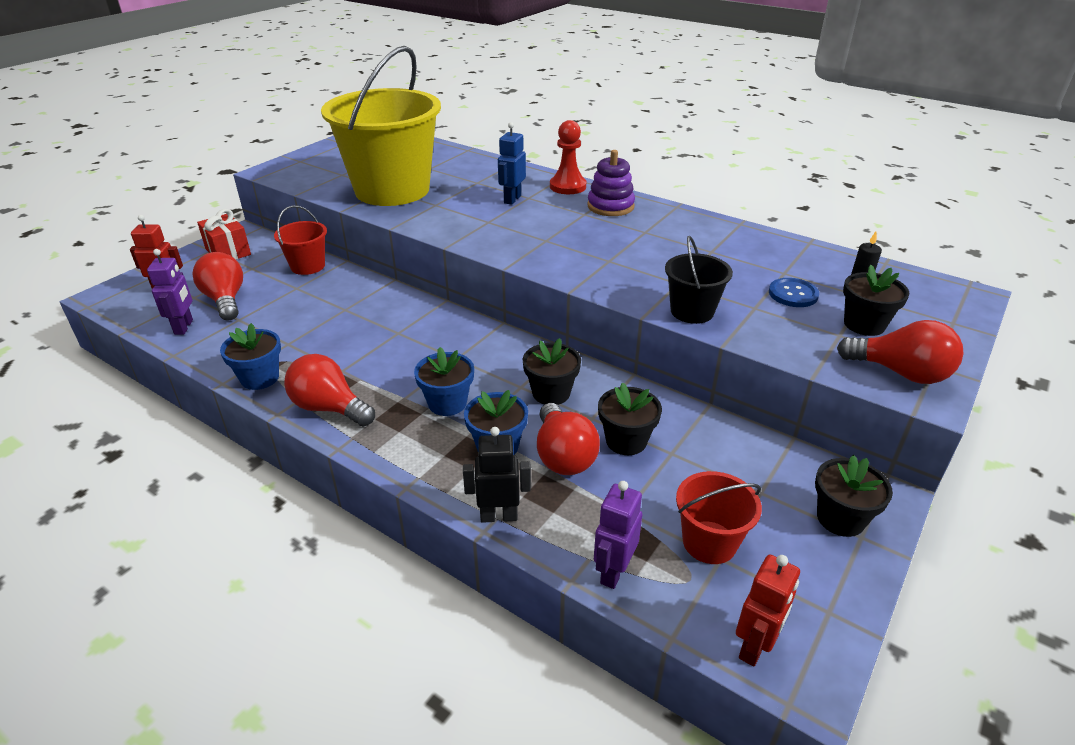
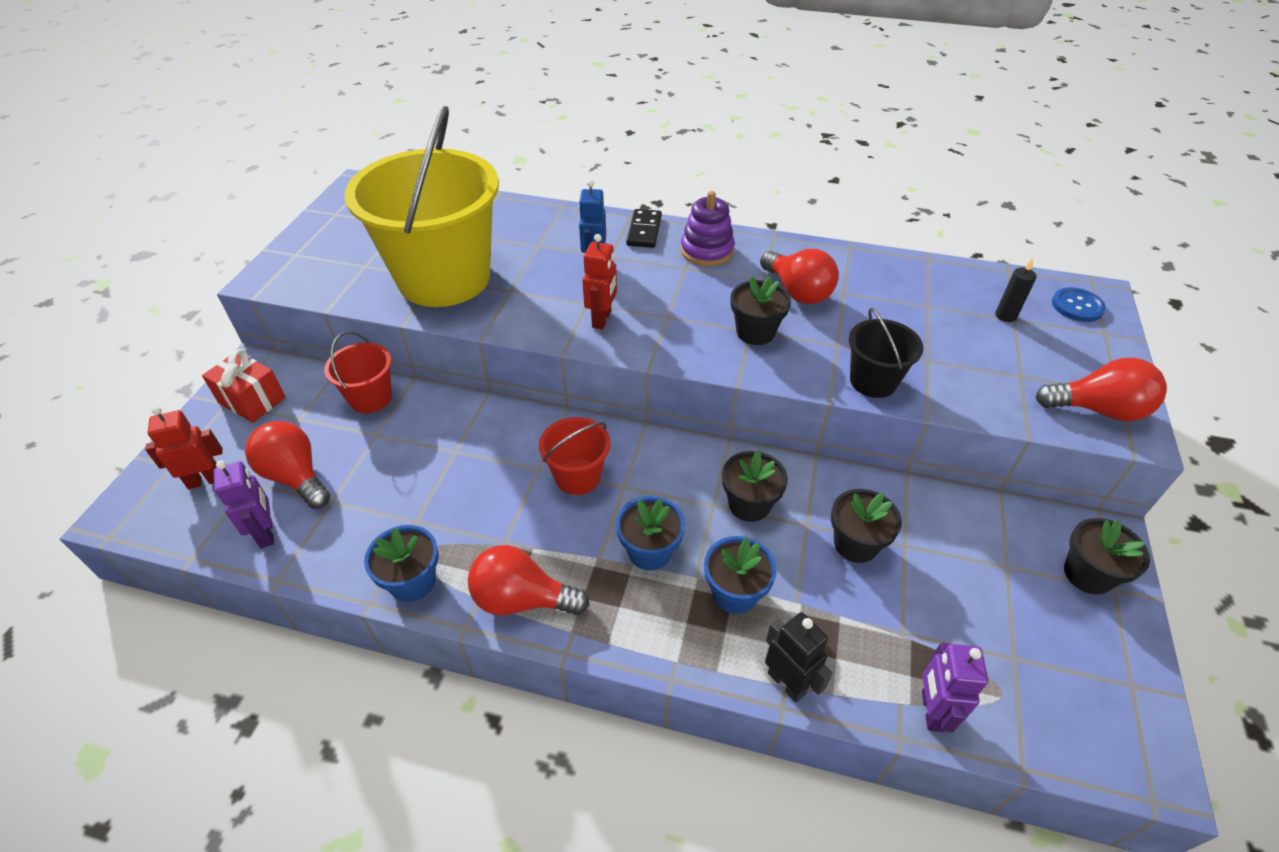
camera: 20 degrees left, 10 degrees up
(499, 516) = (787, 683): black robot -> black robot turned 75 degrees clockwise
(563, 456) = (806, 583): red light bulb -> red light bulb (797, 292)
(568, 186) = (644, 231): red pawn -> black domino
(709, 542) = (995, 643): red bucket -> red bucket (577, 476)
(754, 647) = (1095, 749): red robot -> red robot (602, 319)
(793, 294) = (951, 333): blue button -> blue button (1077, 306)
(864, 324) = (1034, 356): black flower pot -> black flower pot (755, 332)

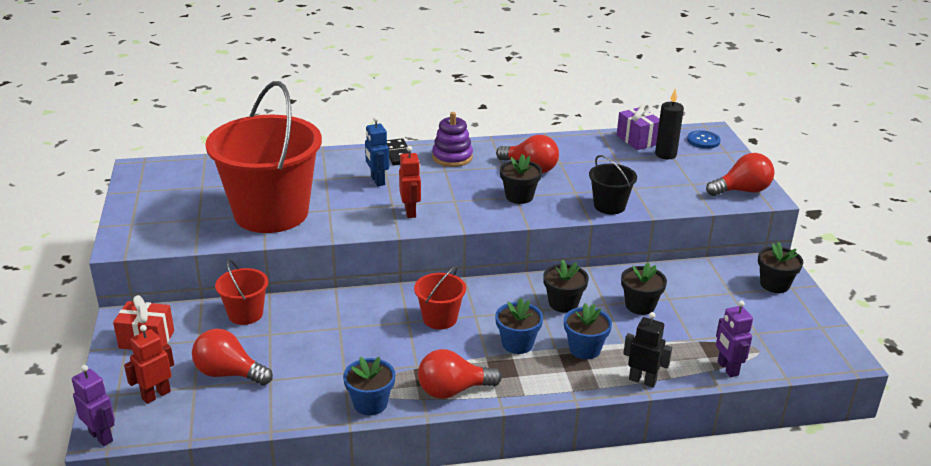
camera: 25 degrees left, 15 degrees down
(266, 533) = (236, 409): purple robot -> purple robot (101, 436)
(444, 278) = (271, 213): yellow bucket -> red bucket
(976, 282) = (637, 140): none -> purple gift
(1005, 316) = (665, 154): black candle -> black candle, size x1.53

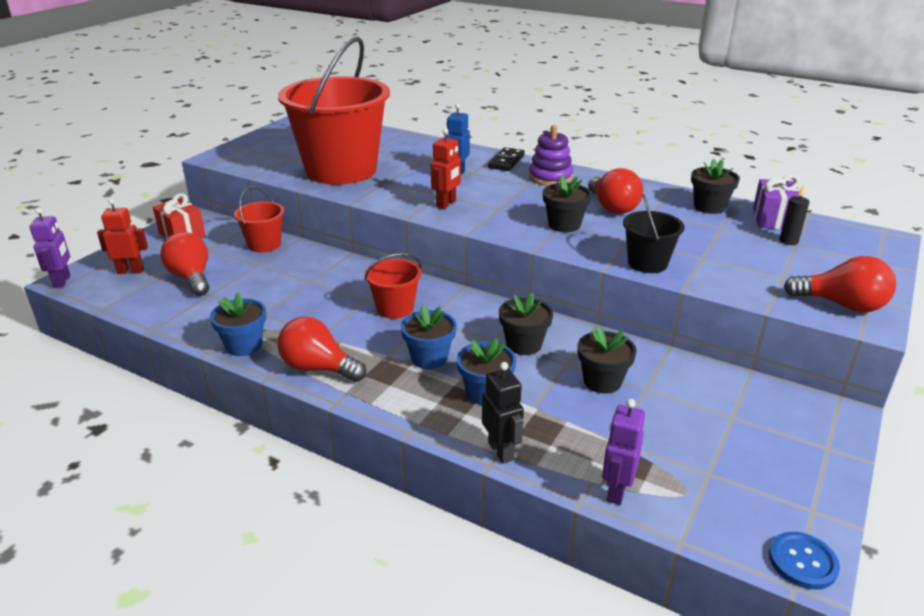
camera: 40 degrees right, 0 degrees up
(665, 154) = (788, 241): black candle -> black candle, size x0.66
(703, 141) = (860, 243): blue button -> blue button (802, 562)
(774, 284) = (806, 434): black flower pot -> black flower pot (709, 207)

